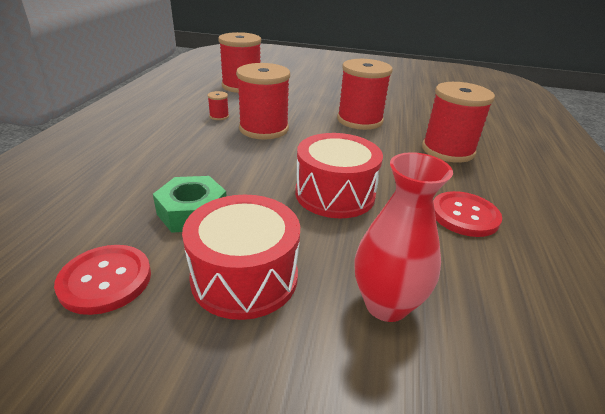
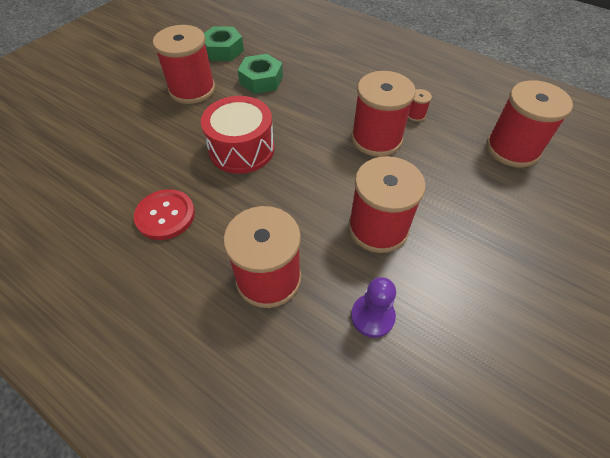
camera: 115 degrees right, 20 degrees up
(105, 280) = (223, 50): red button -> green nut
(244, 277) = (192, 89): red drum -> red spool
(386, 304) = (133, 132): red vase -> none
(424, 116) = (372, 316): none -> purple pawn

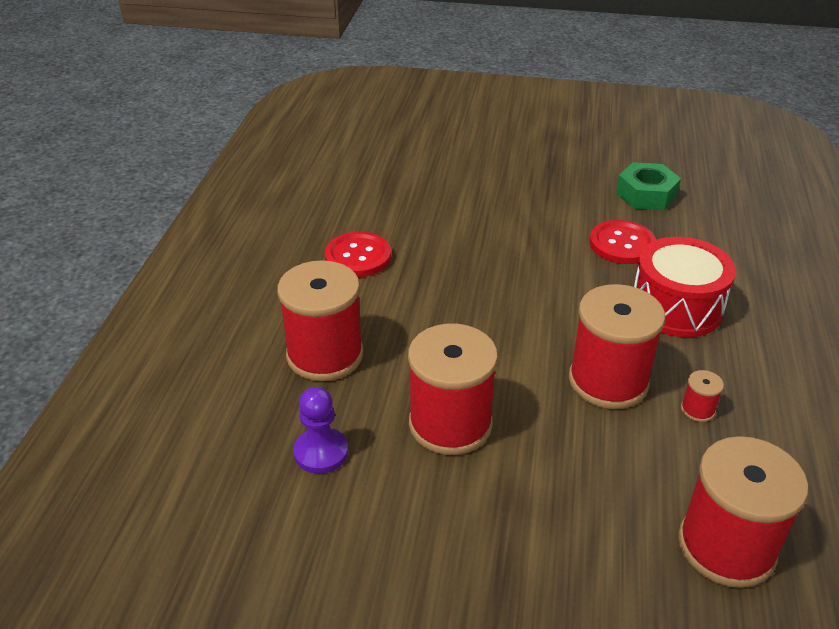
camera: 65 degrees right, 15 degrees down
(192, 89) = (551, 201): red spool -> none
(241, 149) = (488, 272): red drum -> red drum (676, 307)
(261, 80) = (622, 244): green nut -> red button

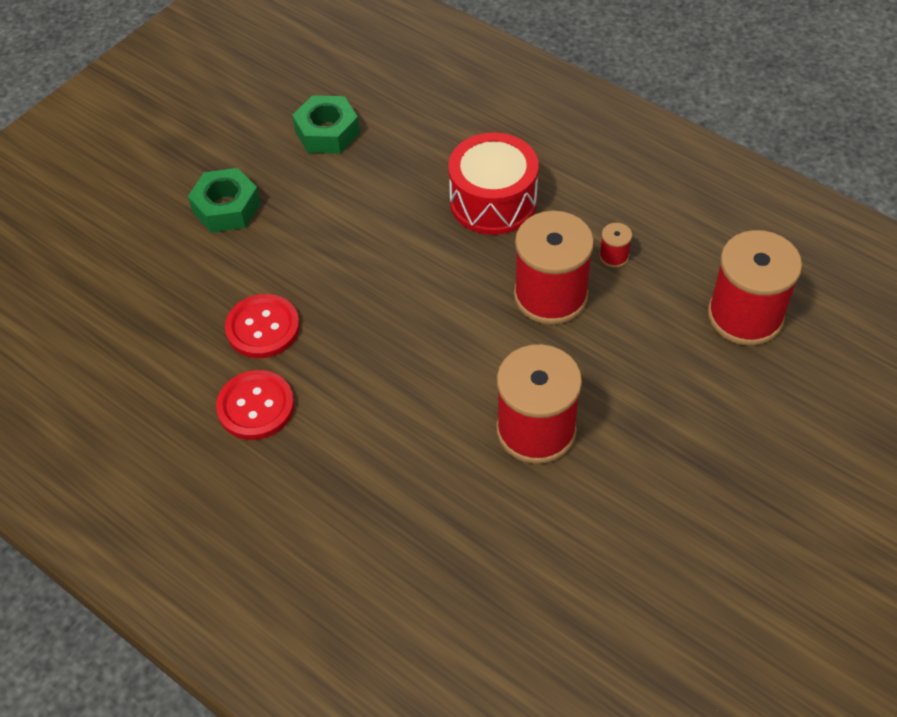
camera: 60 degrees left, 15 degrees up
(321, 452) = (515, 542): purple pawn -> none
(325, 355) = (390, 492): red spool -> none
(524, 177) = (226, 208): none -> green nut
(622, 244) = (386, 190): red button -> red button (263, 328)

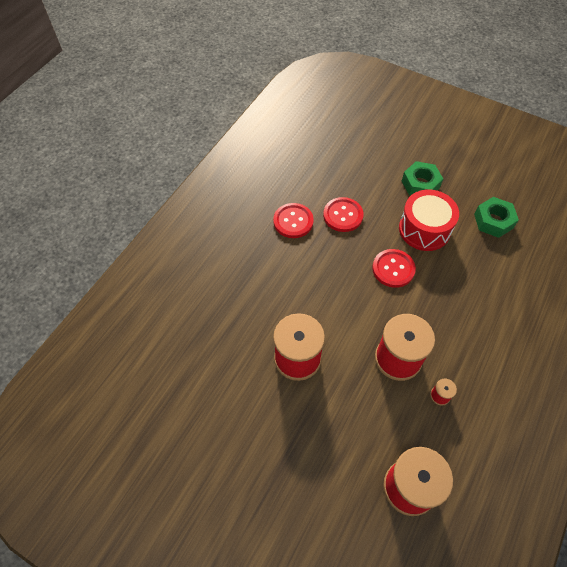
camera: 80 degrees right, 5 degrees up
(390, 274) = (393, 269): none -> red button
(493, 201) = (466, 318): red drum -> red drum (424, 229)

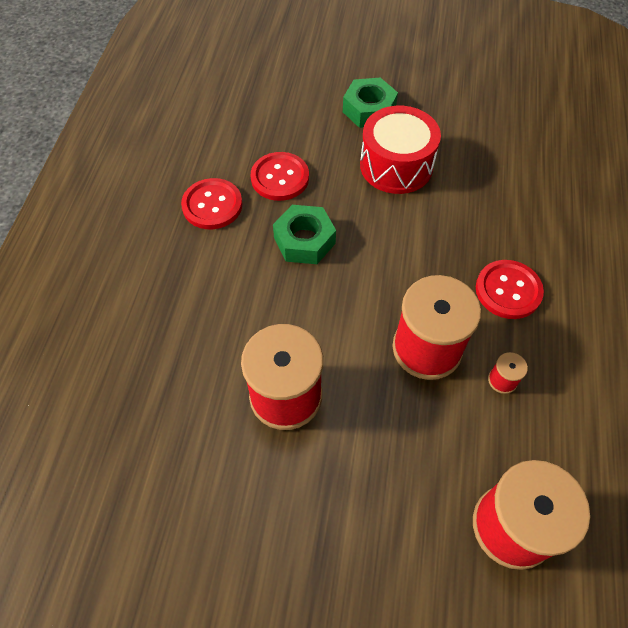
camera: 20 degrees left, 0 degrees up
(393, 269) = (374, 229): red button -> red button (508, 290)
(493, 221) = (479, 131): green nut -> green nut (304, 240)

